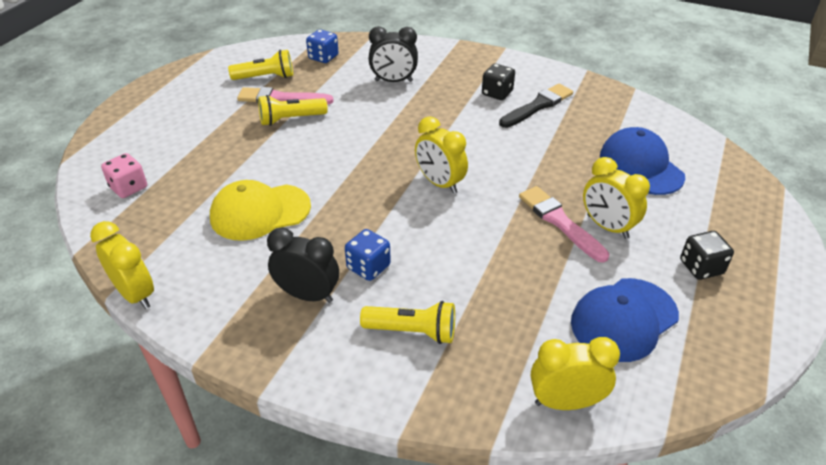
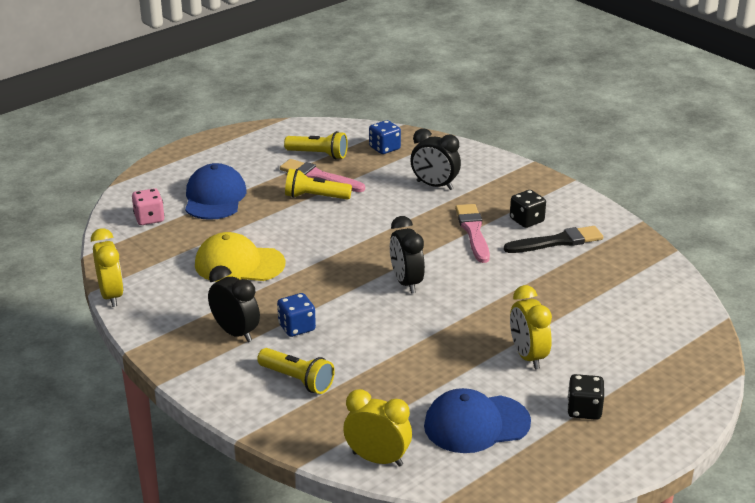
camera: 25 degrees right, 10 degrees down
(439, 183) = (406, 282): yellow clock -> black clock
(560, 222) = (488, 341): pink brush -> pink brush (473, 231)
(641, 166) = (610, 318): blue cap -> blue cap (215, 197)

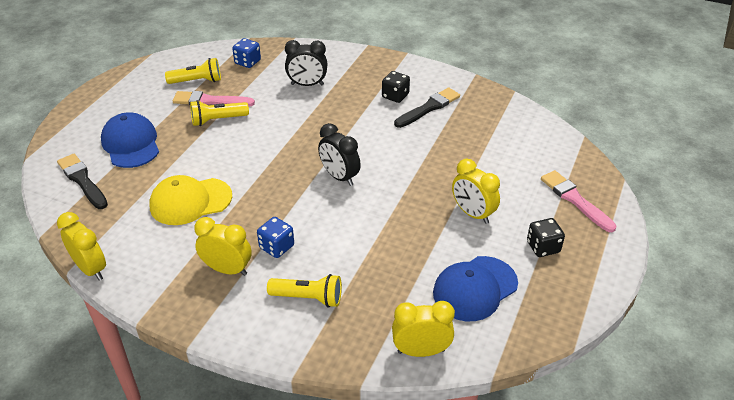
camera: 25 degrees left, 10 degrees up
(149, 218) = (82, 180): pink dice -> black brush
(235, 333) = (227, 269): black clock -> yellow clock
(473, 231) = (362, 116): pink brush -> pink brush (575, 200)

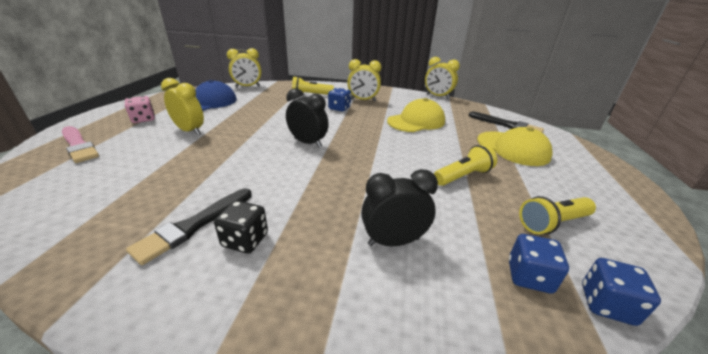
camera: 165 degrees right, 10 degrees down
(131, 144) = (512, 148): blue cap -> yellow cap
(210, 101) = (498, 197): pink brush -> none
(224, 50) = (606, 304): none -> blue dice
(543, 247) = (143, 119): black dice -> pink dice

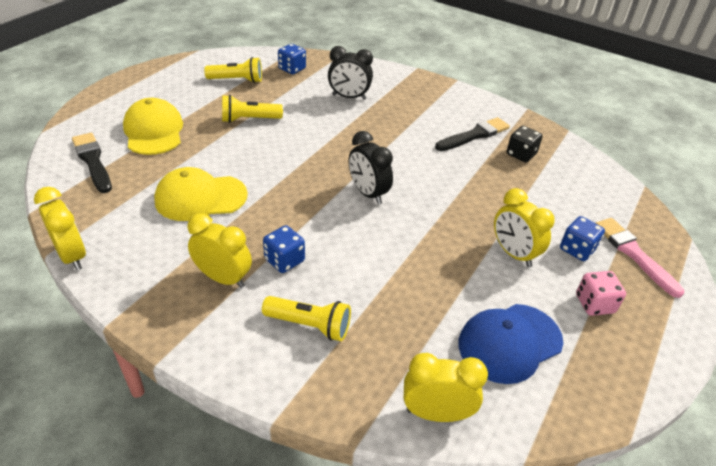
camera: 160 degrees left, 10 degrees up
(245, 240) = (439, 119): black dice -> black dice (521, 154)
(606, 304) = (271, 55): blue dice -> blue dice (577, 249)

